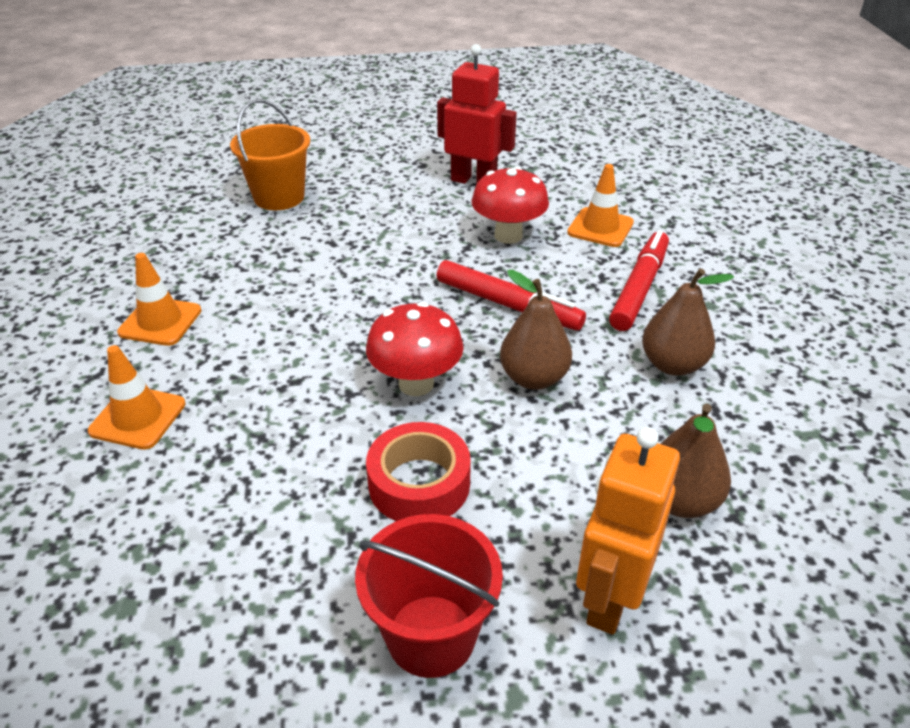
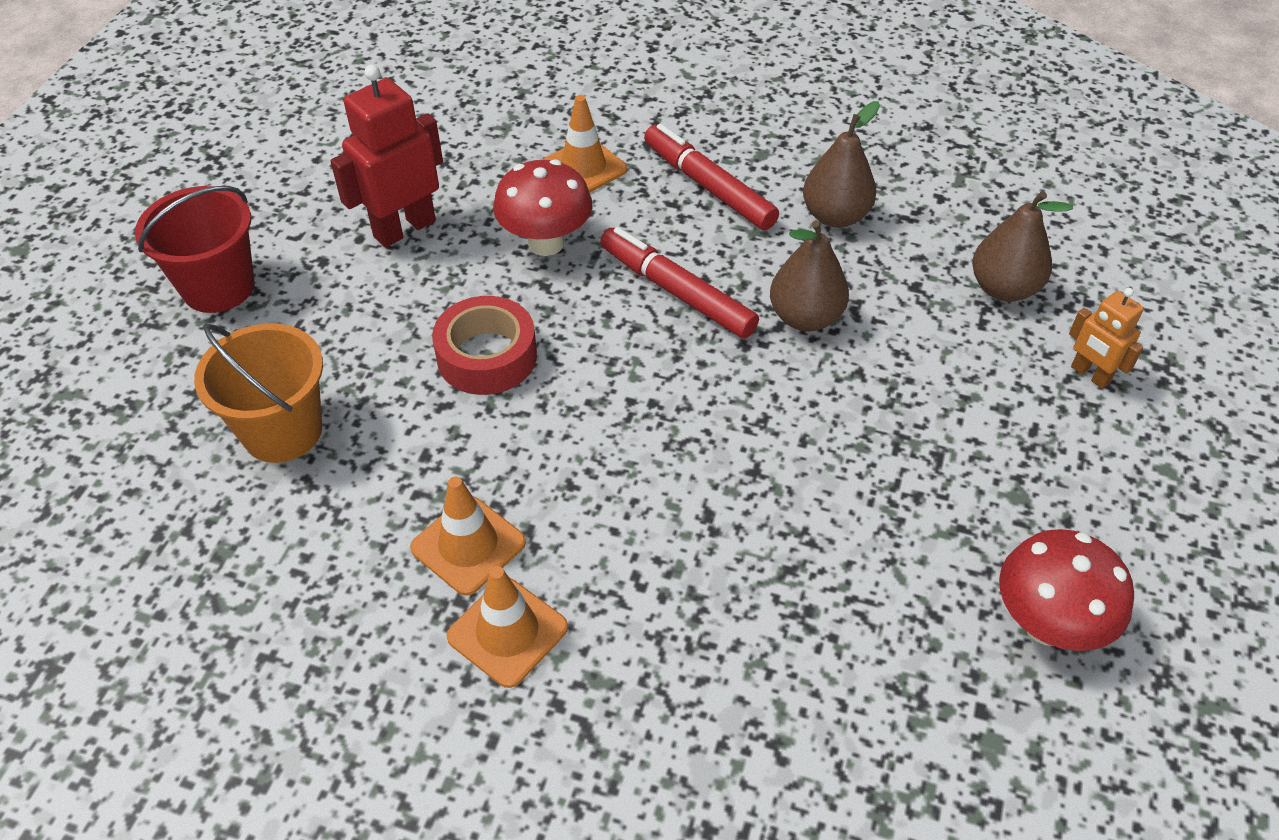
camera: 65 degrees left, 10 degrees up
(138, 417) = (698, 688): orange traffic cone -> orange traffic cone (468, 545)
(416, 384) = (767, 410): red mushroom -> red mushroom (1047, 624)
(419, 484) = (915, 455): red tape -> red tape (487, 356)
(431, 635) = (1095, 504): red bucket -> red bucket (218, 287)
(508, 305) = (676, 292): red marker -> red marker turned 105 degrees counterclockwise
(610, 598) = (1090, 375): orange robot -> orange robot, size x0.57

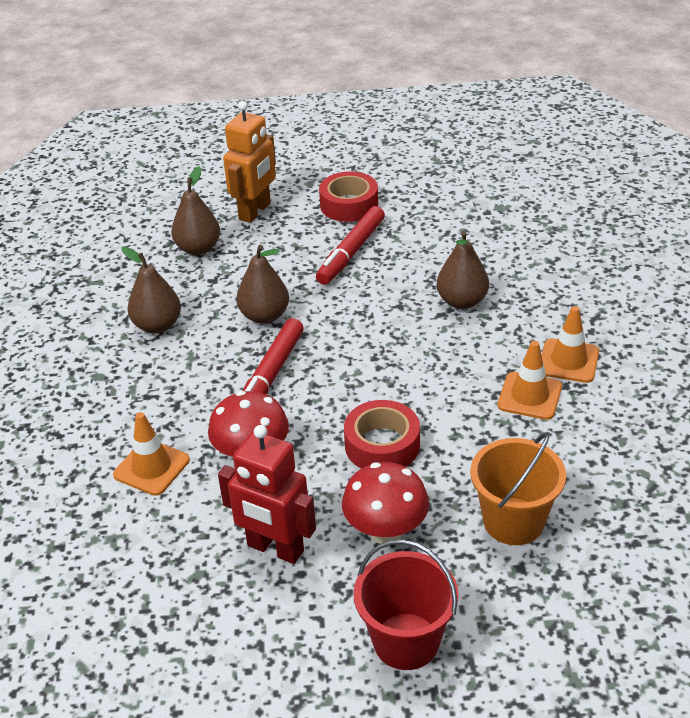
camera: 110 degrees left, 10 degrees down
(708, 186) = (148, 392): red marker -> red marker (351, 252)
(725, 554) = (462, 301): none -> brown pear
(1047, 624) = (428, 202): red mushroom -> red mushroom (386, 532)
(1074, 502) = (349, 205): none -> red tape
(1090, 375) = (255, 211): orange robot -> orange robot, size x1.76

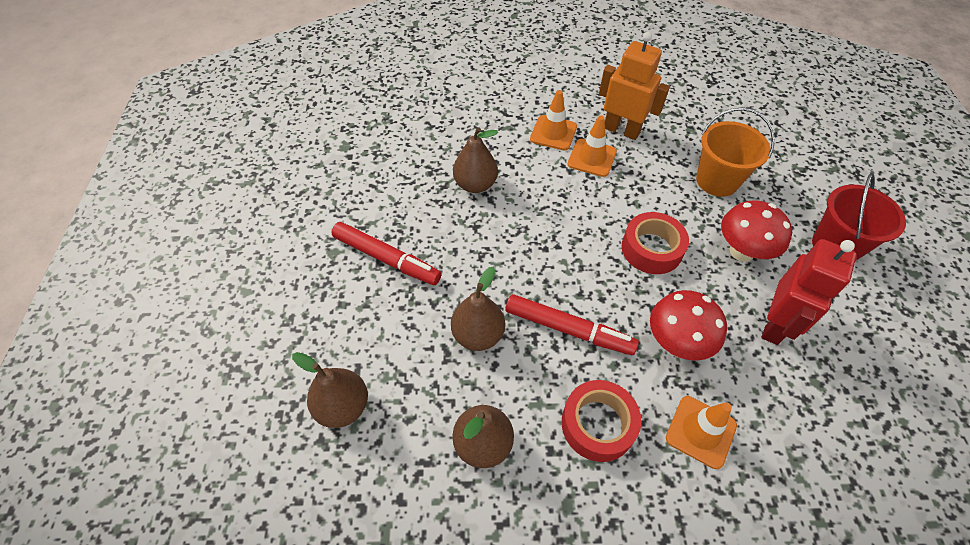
camera: 90 degrees left, 15 degrees up
(255, 211) = (285, 346): orange robot -> orange robot (621, 130)
(349, 205) = (302, 257): red tape -> red tape (598, 424)

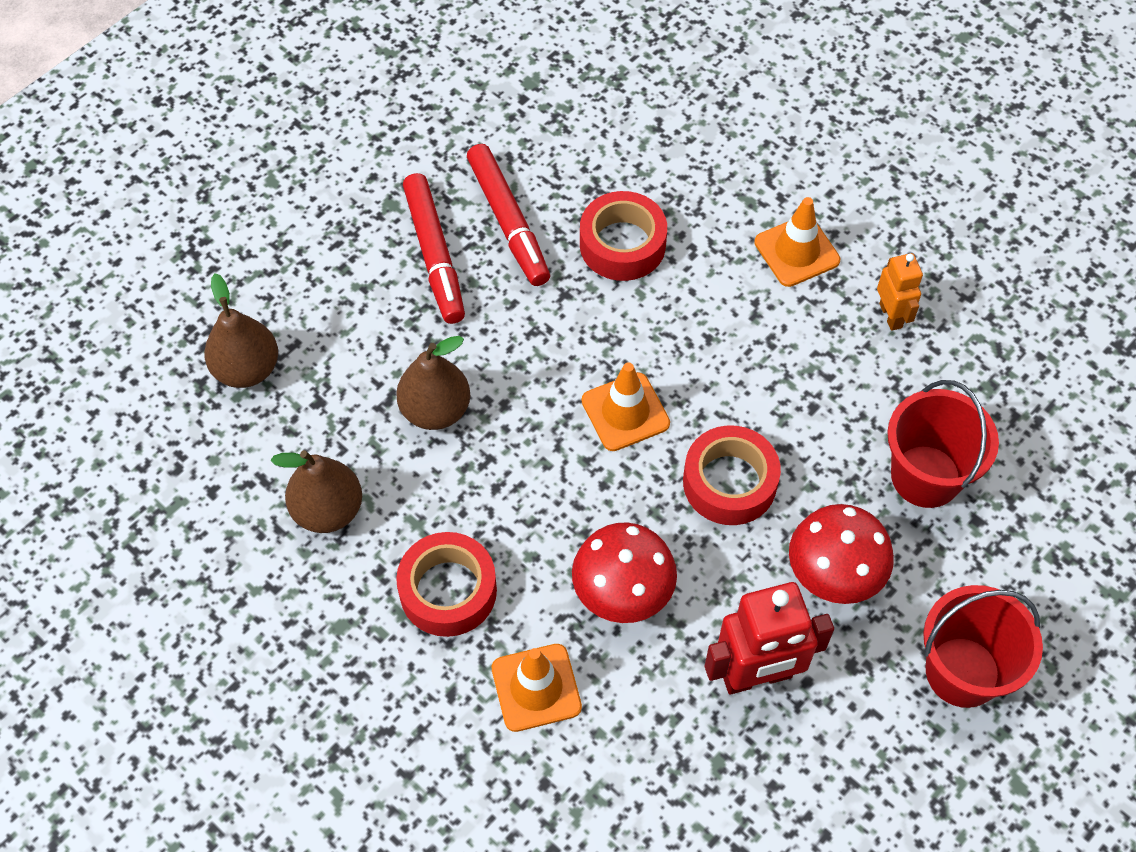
camera: 45 degrees right, 5 degrees up
(475, 185) = (622, 244): brown pear -> red tape
(568, 329) = (530, 483): red marker -> red marker (508, 222)
(592, 158) = (803, 321): orange traffic cone -> orange traffic cone (625, 412)
(621, 130) = (891, 315): orange robot -> orange robot, size x0.57
(717, 181) = (925, 476): orange bucket -> red bucket

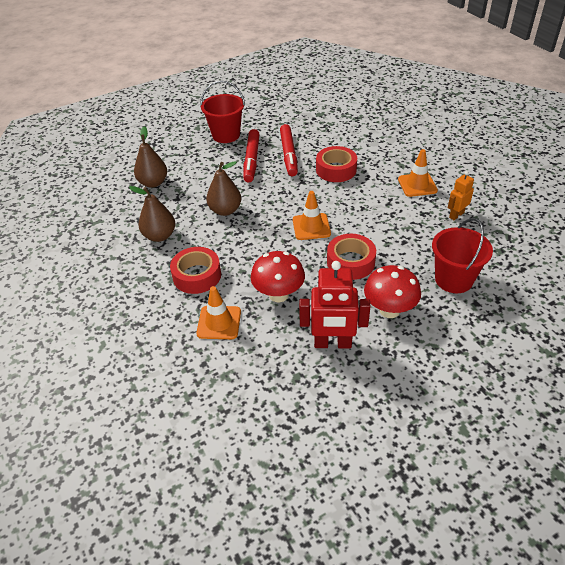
camera: 20 degrees right, 15 degrees down
(891, 315) = (456, 215): orange robot -> orange robot turned 135 degrees counterclockwise
(962, 672) = (447, 367): red bucket -> red bucket (226, 135)

